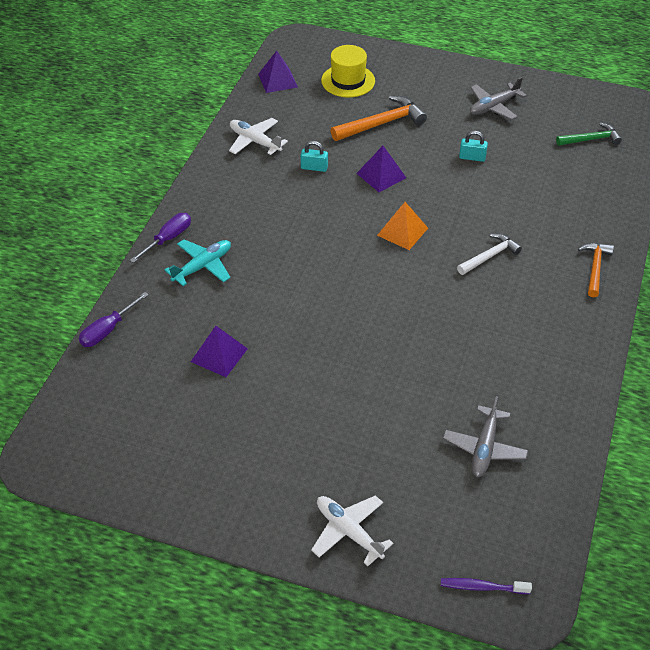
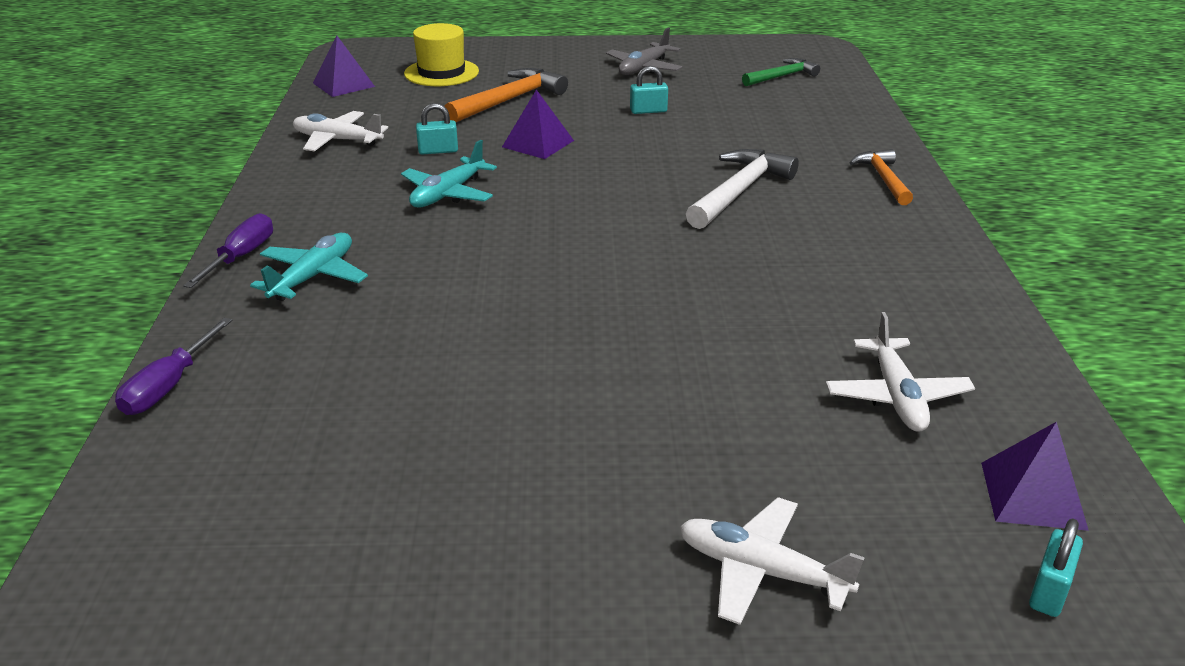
camera: 20 degrees left, 15 degrees down
(219, 355) = (390, 376): purple pyramid -> purple pyramid (1032, 495)
(304, 212) = (448, 194): none -> turquoise plane
(402, 231) = (602, 189): orange pyramid -> none
(482, 587) = (1049, 591): purple toothbrush -> turquoise padlock
(484, 448) = (896, 396): grey plane -> white plane
(489, 256) = (739, 192): white hammer -> white hammer, size x1.55

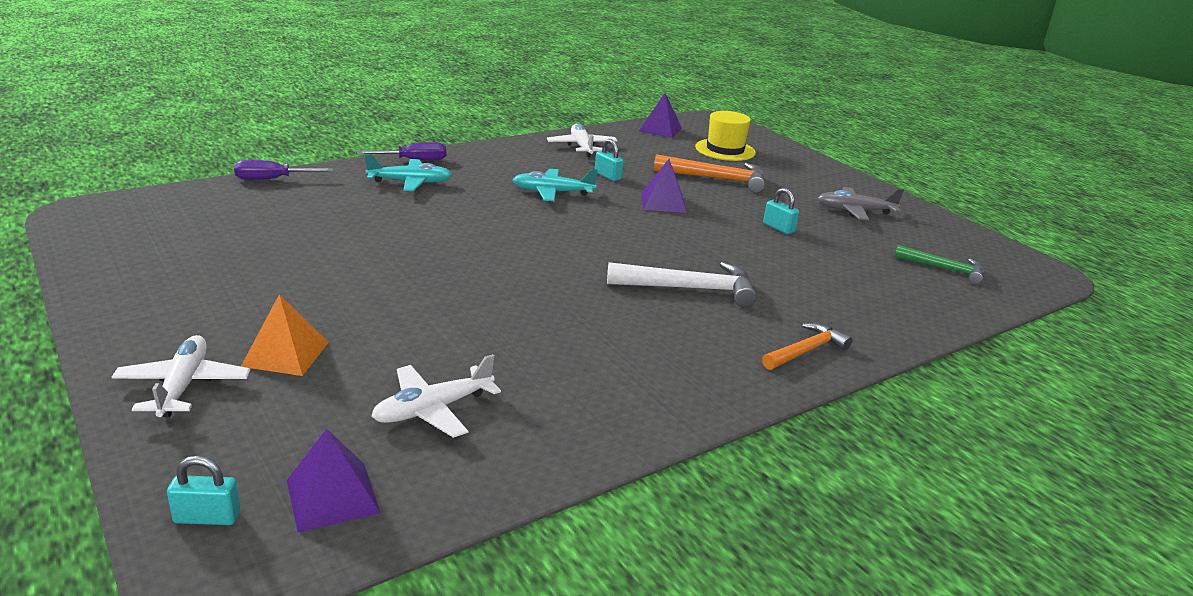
camera: 55 degrees right, 5 degrees down
(726, 473) = (285, 354): none -> orange pyramid

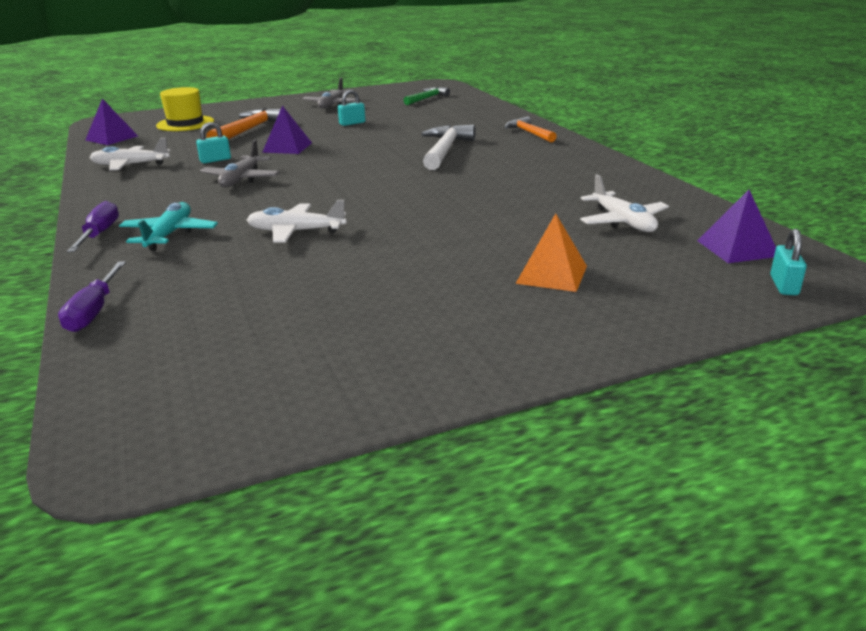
camera: 75 degrees left, 0 degrees up
(183, 386) = (614, 313): white plane -> white plane (296, 231)
(552, 192) = (241, 179): turquoise plane -> grey plane

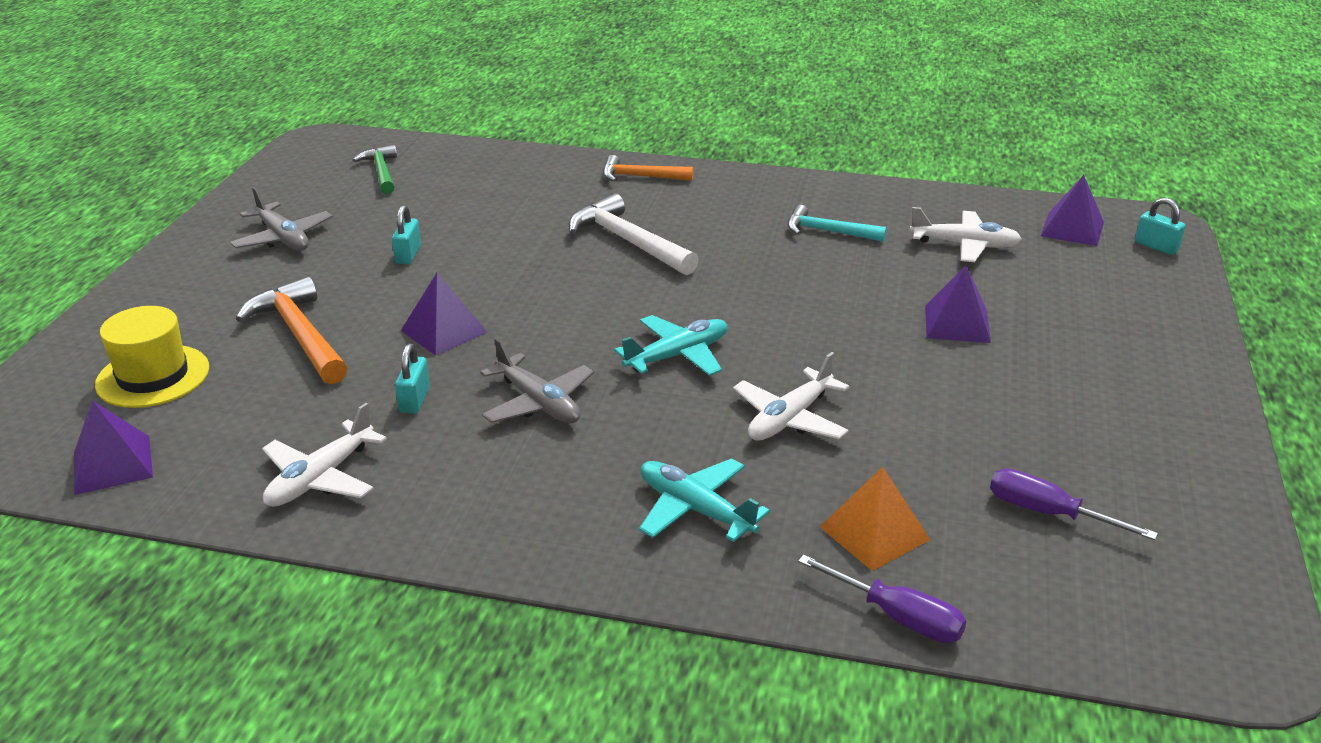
camera: 55 degrees left, 5 degrees up
(100, 233) = (622, 565): purple screwdriver -> purple screwdriver (1046, 513)
(331, 191) = (677, 356): none -> turquoise plane
(496, 245) = (957, 323): none -> purple pyramid
(551, 274) = (1049, 324): orange pyramid -> orange pyramid (874, 533)
(556, 184) = (828, 231): none -> turquoise hammer

